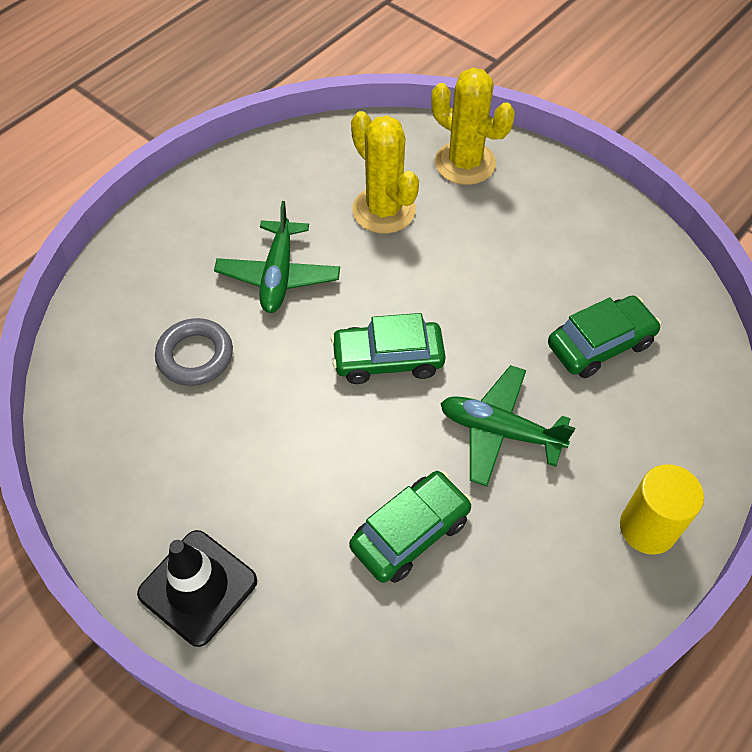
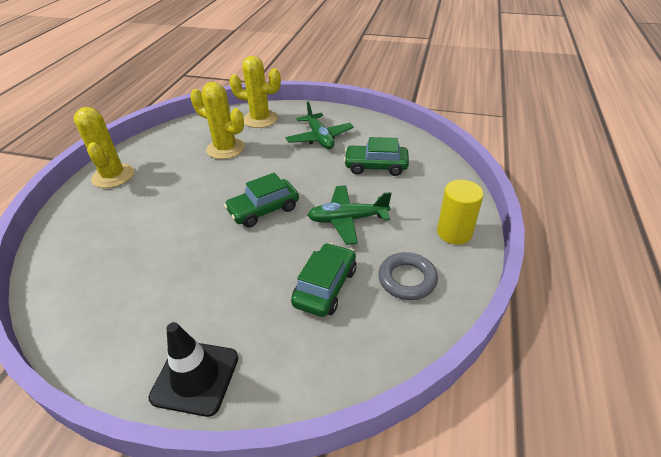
camera: 25 degrees left, 15 degrees down
(195, 356) = (136, 249): grey ring -> grey ring (407, 279)
(207, 204) = (113, 176): none -> yellow cactus
(278, 275) = (175, 194): green plane -> green plane (319, 138)
(600, 344) = (376, 166): green car -> green car turned 120 degrees counterclockwise

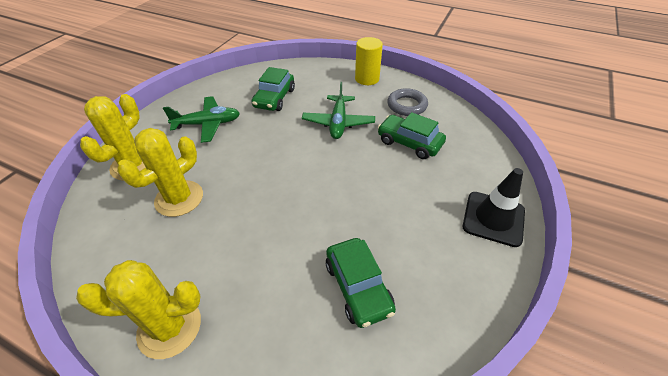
camera: 80 degrees left, 5 degrees up
(263, 210) = (307, 171): green car -> green car (358, 287)

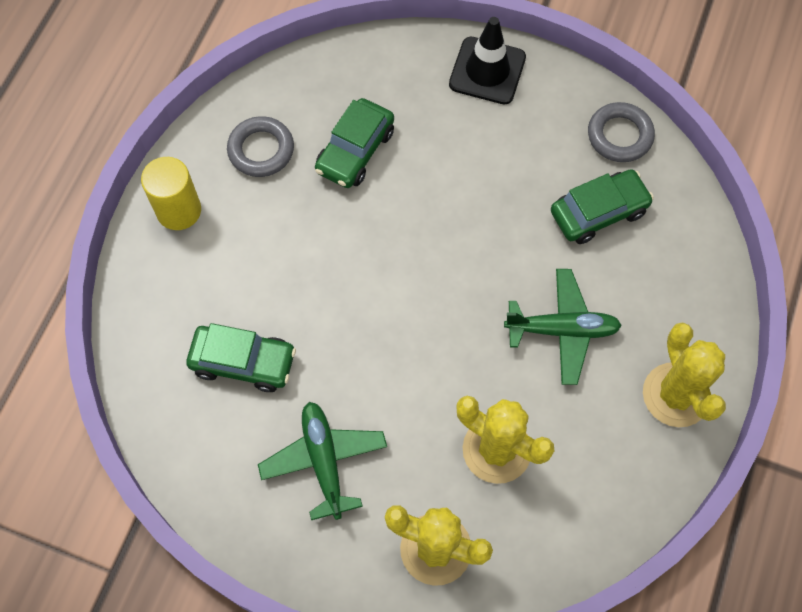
camera: 95 degrees left, 20 degrees up
(338, 123) = (311, 250): green plane -> green plane (562, 330)
(442, 317) = (619, 136): none -> grey ring

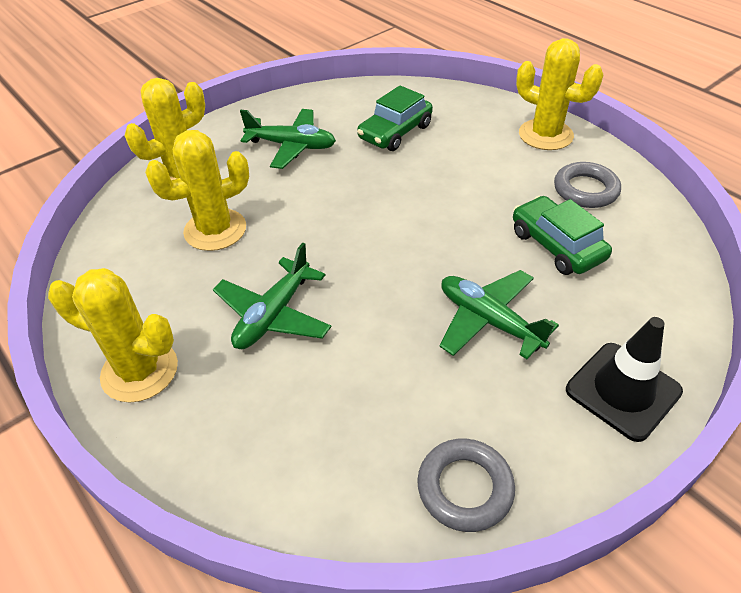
camera: 120 degrees right, 20 degrees down
(179, 210) = (545, 135): yellow cylinder -> yellow cactus
(472, 171) = (489, 321): none -> green plane
(598, 212) = (374, 408): green car -> none

